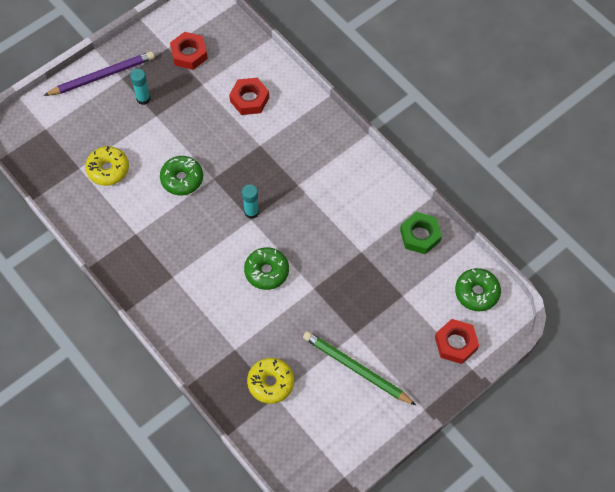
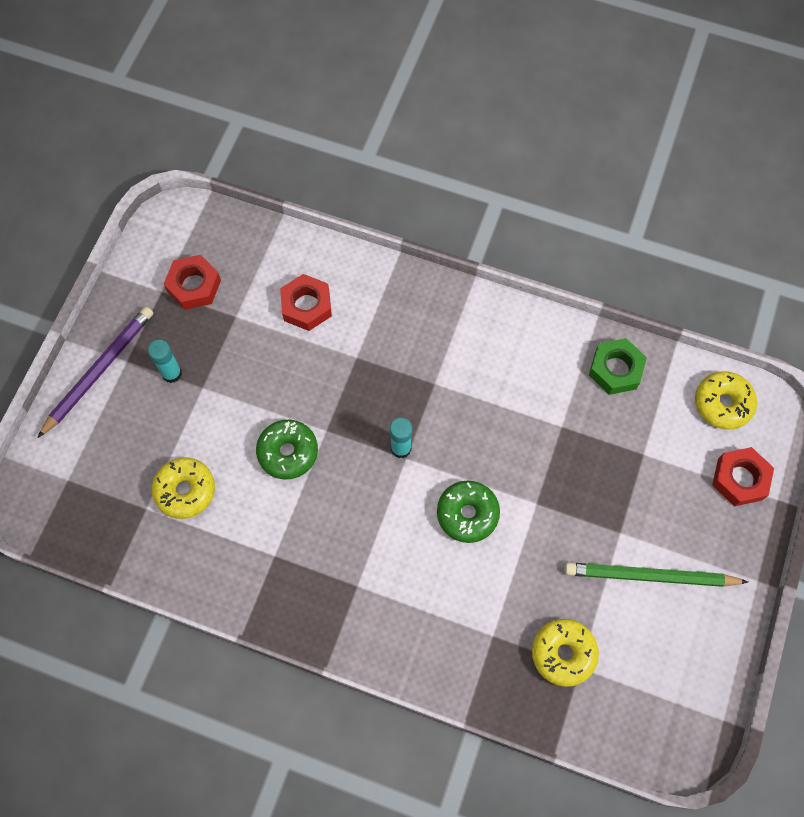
camera: 30 degrees left, 5 degrees up
(476, 292) = (722, 404): green donut -> yellow donut

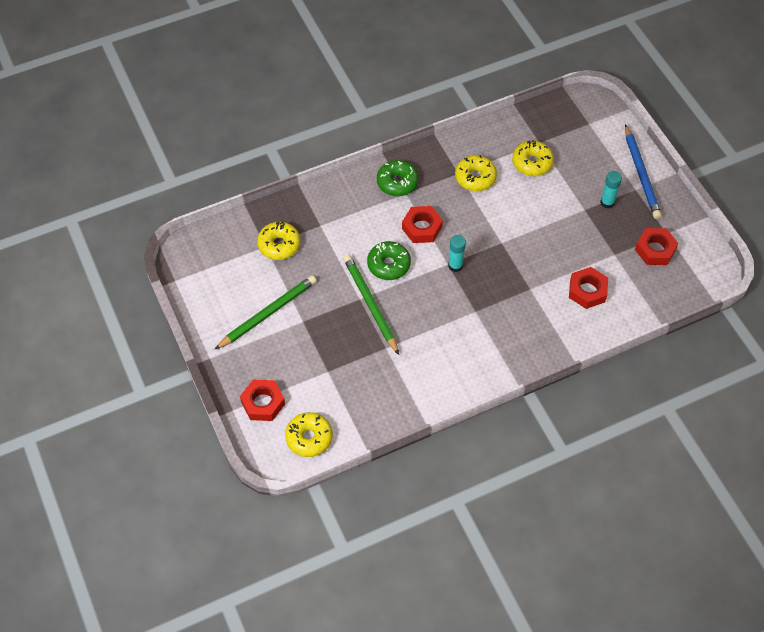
camera: 135 degrees right, 10 degrees down
(99, 371) = (641, 174): purple pencil -> blue pencil
(264, 531) = (475, 177): none -> yellow donut
(288, 452) = (507, 217): green donut -> green donut (397, 182)
(387, 525) = (422, 228): none -> red nut
(531, 486) = (370, 304): none -> green pencil
(615, 369) = (387, 404): green nut -> none

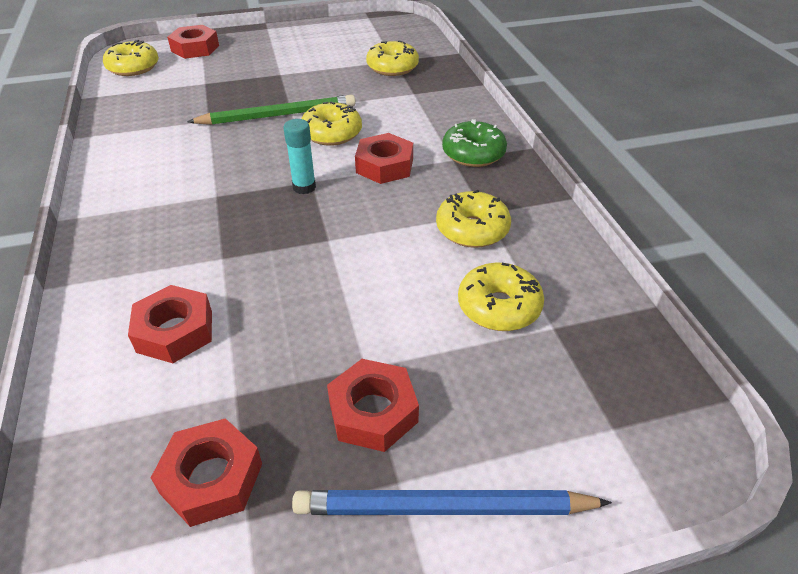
camera: 100 degrees right, 15 degrees down
(268, 314) = (302, 56): green pencil -> none
(388, 265) = (332, 133): green donut -> yellow donut
(607, 202) = (373, 412): turquoise glue stick -> red nut

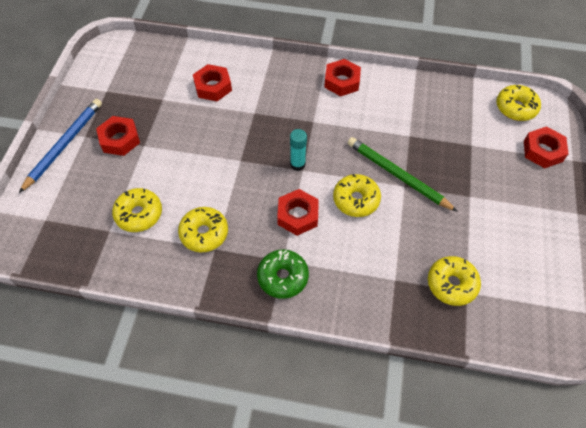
camera: 115 degrees right, 15 degrees up
(212, 478) = (130, 85): red nut -> red nut (342, 81)
(277, 115) = (398, 175): green pencil -> green pencil turned 120 degrees clockwise

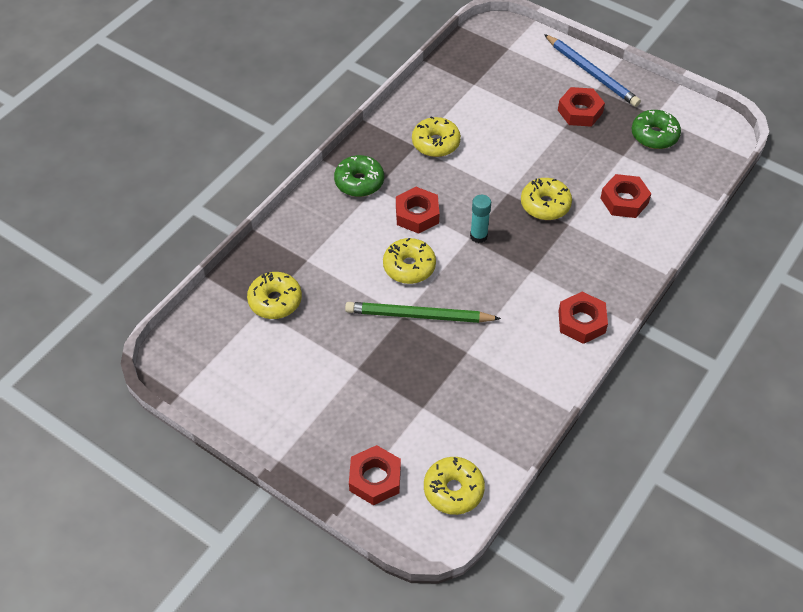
camera: 115 degrees right, 5 degrees down
(131, 86) = (654, 135): none -> green donut
(139, 214) = (481, 106): yellow donut -> yellow donut (545, 205)
(398, 175) = (419, 315): green pencil -> green pencil turned 150 degrees counterclockwise

